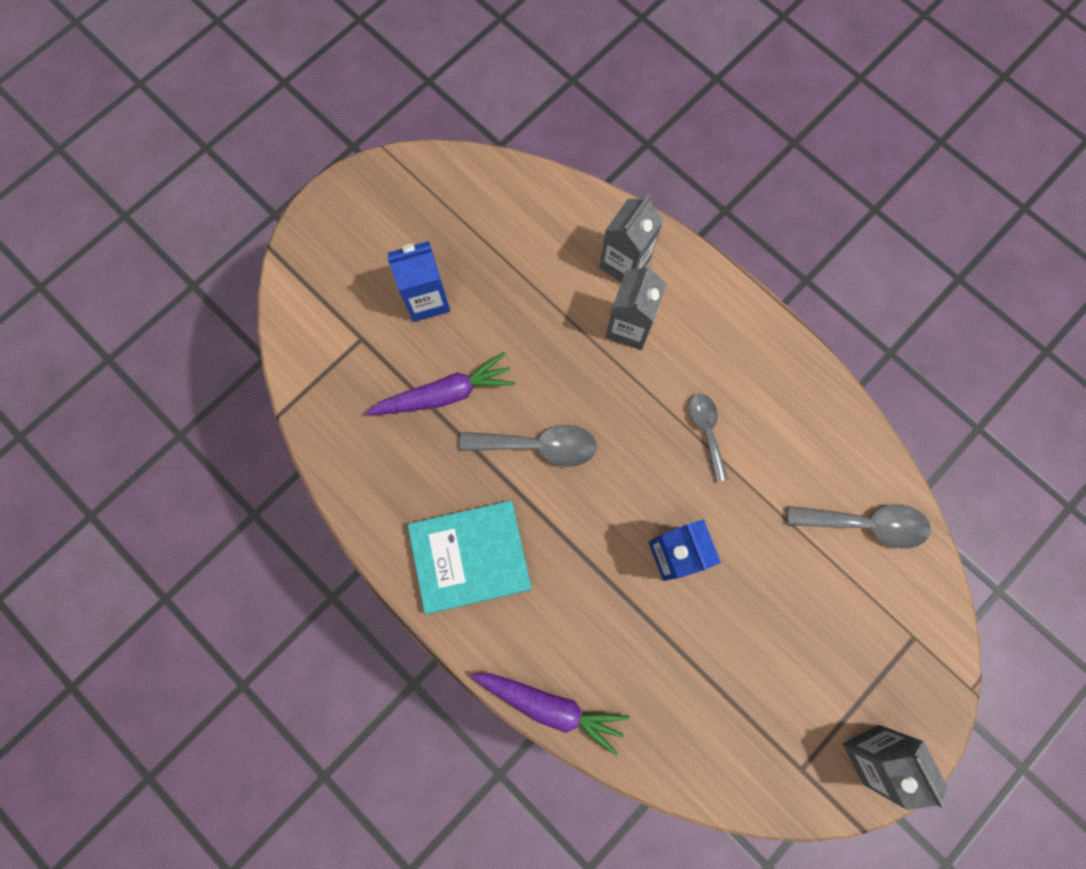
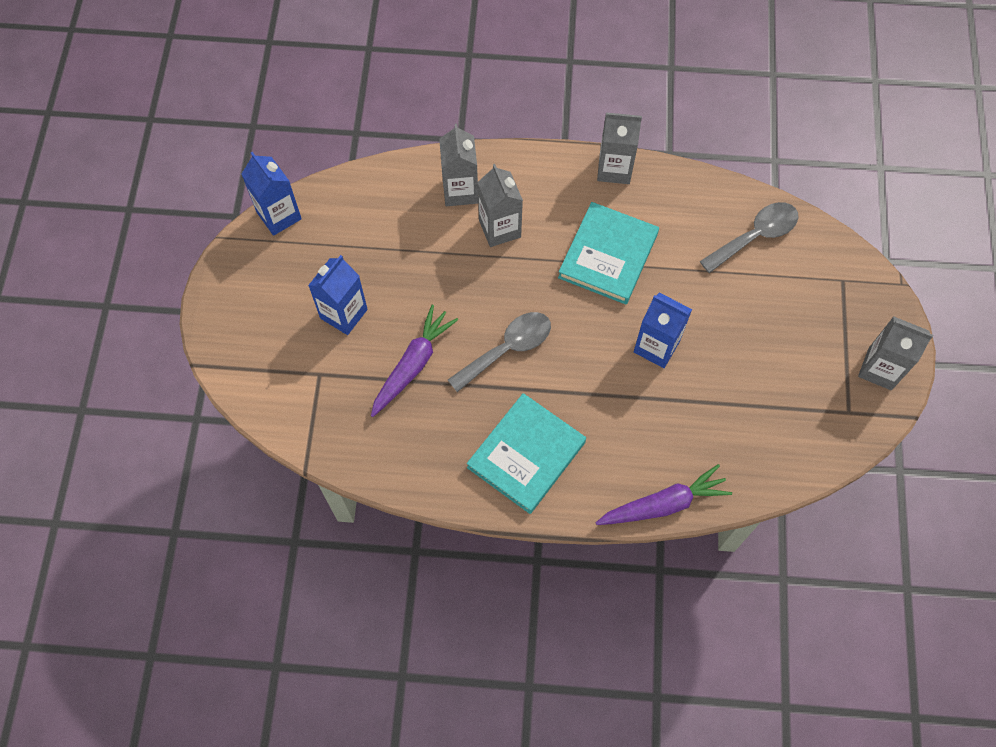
camera: 40 degrees left, 10 degrees down
(448, 166) = (279, 215): none -> blue carton
(706, 431) = (608, 256): grey spoon -> turquoise book
(786, 351) = (614, 169): none -> grey carton

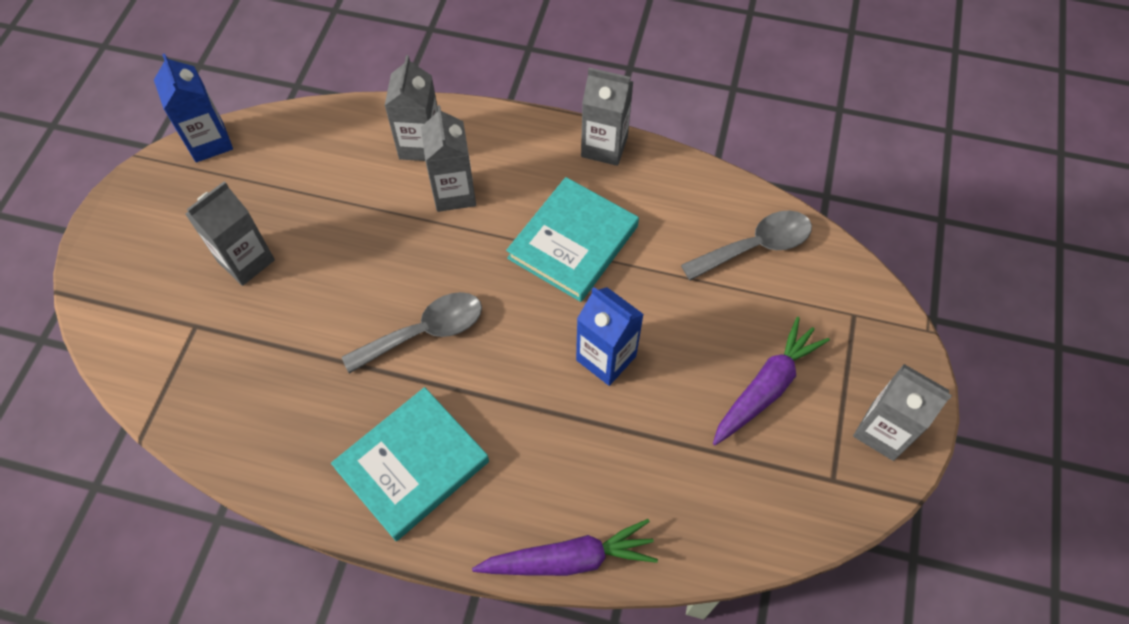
camera: 10 degrees right, 5 degrees down
(344, 314) = (246, 261): blue carton -> grey carton
(413, 365) = (307, 332): purple carrot -> purple carrot (766, 387)

